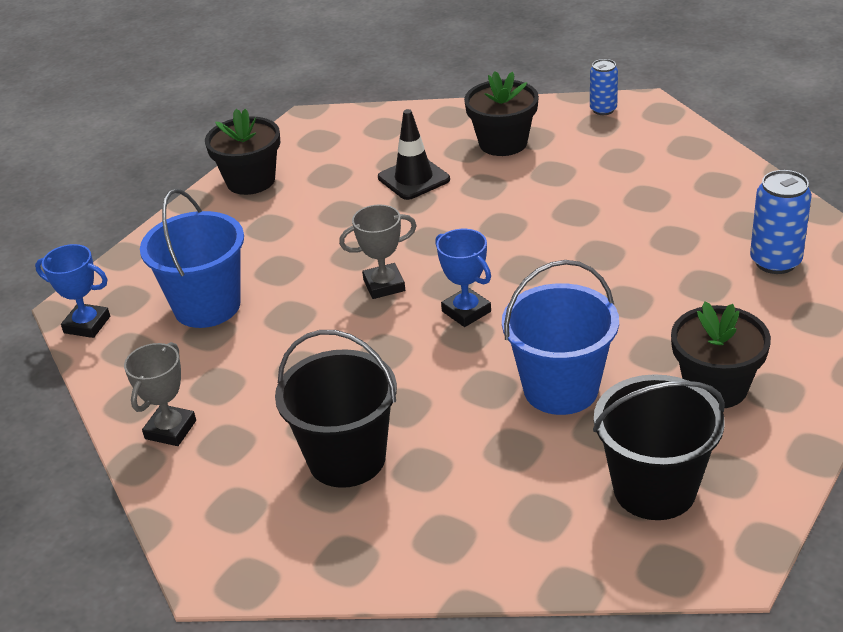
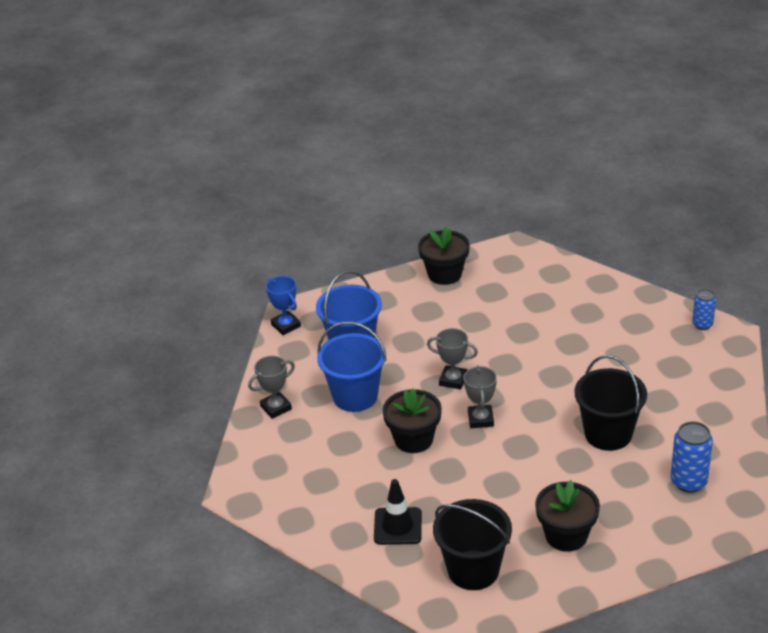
camera: 35 degrees right, 0 degrees up
(347, 458) = (342, 469): black bucket -> black bucket (608, 434)
(414, 178) = (536, 318): black traffic cone -> black traffic cone (398, 526)
(466, 311) = (480, 419): blue trophy -> grey trophy
(503, 143) = (614, 319): black flower pot -> black flower pot (413, 439)
(560, 389) = (483, 491): blue bucket -> blue bucket (355, 396)

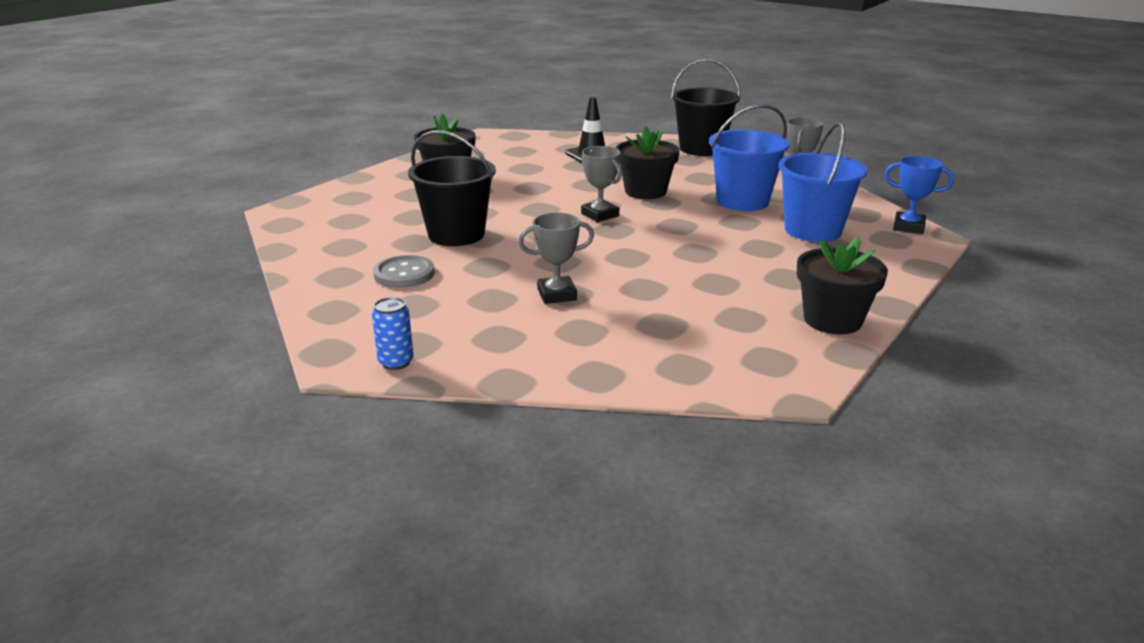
camera: 145 degrees right, 10 degrees down
(453, 380) = (666, 232): grey trophy -> grey trophy (557, 295)
(473, 570) = (508, 151): black bucket -> black bucket (701, 149)
(668, 399) = (404, 274): none -> grey button
(688, 482) = (348, 224): blue can -> none

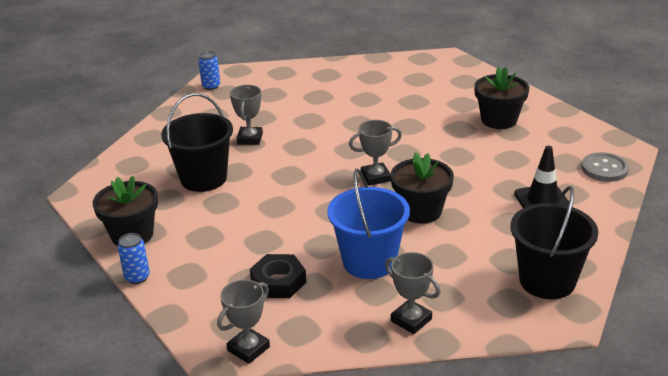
camera: 110 degrees right, 5 degrees up
(404, 274) = (315, 93): grey button -> grey button (604, 169)
(456, 234) = (369, 114): black bucket -> black bucket (203, 178)
(813, 230) = (278, 281): blue bucket -> black nut
(894, 297) = (137, 277): none -> blue can
(908, 227) = (248, 349): blue trophy -> grey trophy

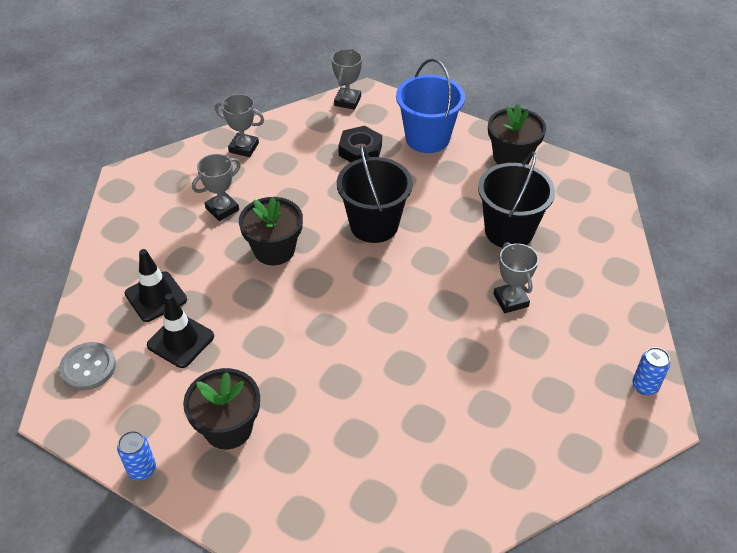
camera: 155 degrees right, 15 degrees up
(137, 277) = (470, 126): blue can -> blue can (142, 469)
(369, 262) = (297, 185): blue bucket -> blue bucket (427, 138)
(375, 177) = (338, 281): grey trophy -> grey trophy (222, 209)
(524, 169) = (180, 341): none -> black traffic cone
(547, 281) = (143, 207): black bucket -> black bucket (374, 225)

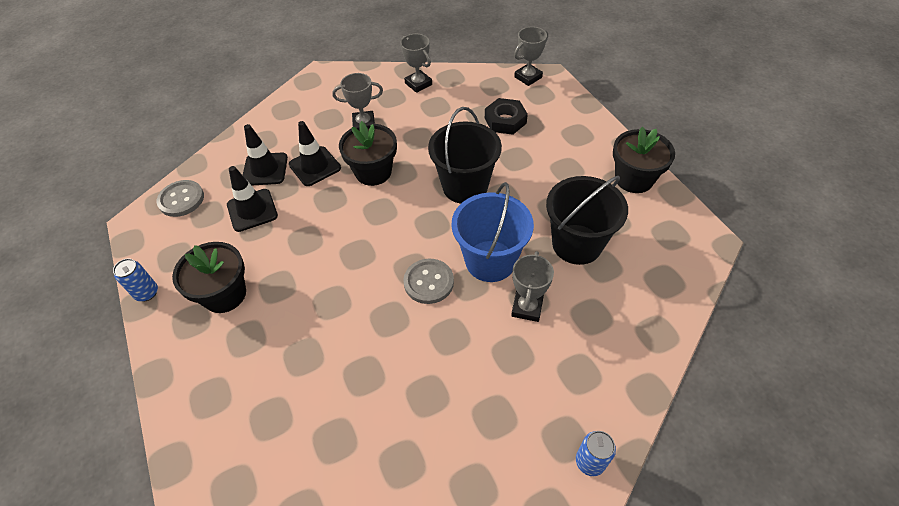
camera: 35 degrees right, 5 degrees up
(208, 270) = (315, 166): none -> black traffic cone
(413, 321) = (428, 282): none -> grey button
(427, 138) = (570, 133): blue bucket -> blue bucket (490, 261)

